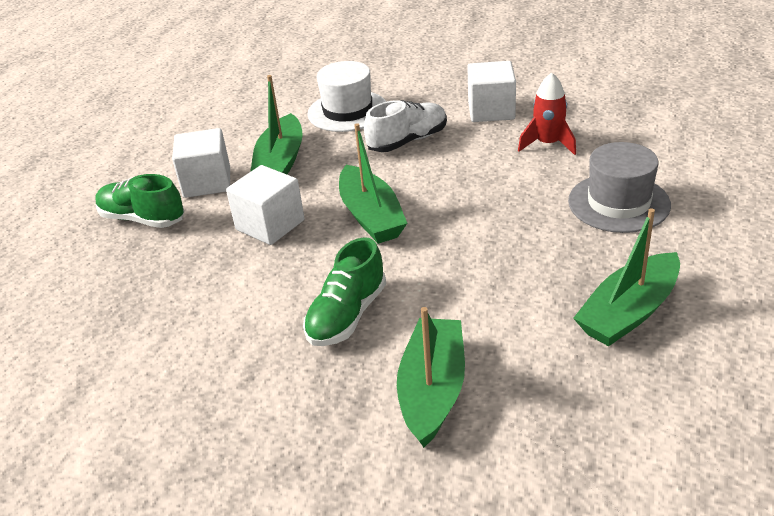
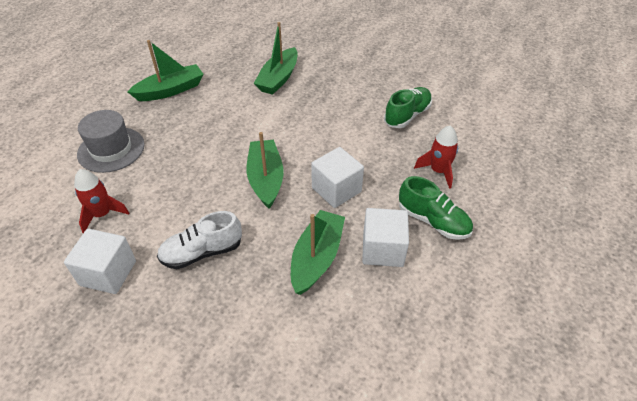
camera: 170 degrees left, 10 degrees up
(120, 278) = (438, 171): none -> red rocket
(347, 111) = (234, 319): white hat -> none
(347, 315) = (304, 118): green shoe -> green shoe (407, 115)

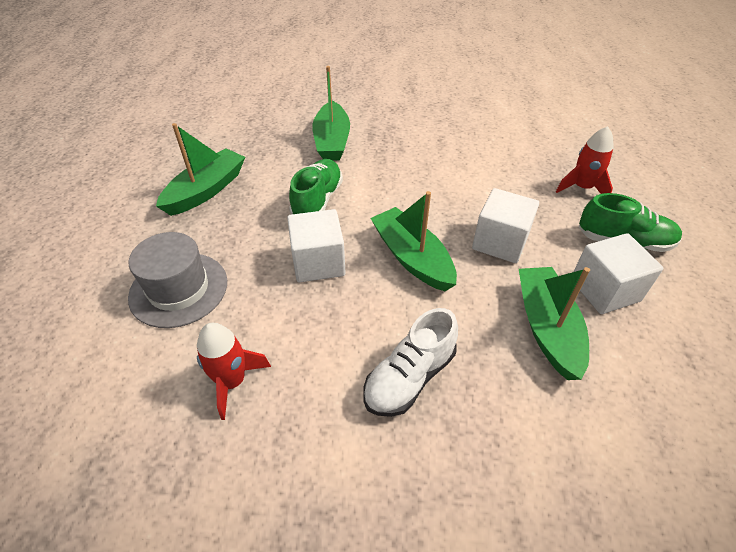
camera: 25 degrees left, 0 degrees up
(108, 273) = (304, 461): white cube -> white cube (318, 262)
(407, 115) = (502, 142): green shoe -> green shoe (317, 200)

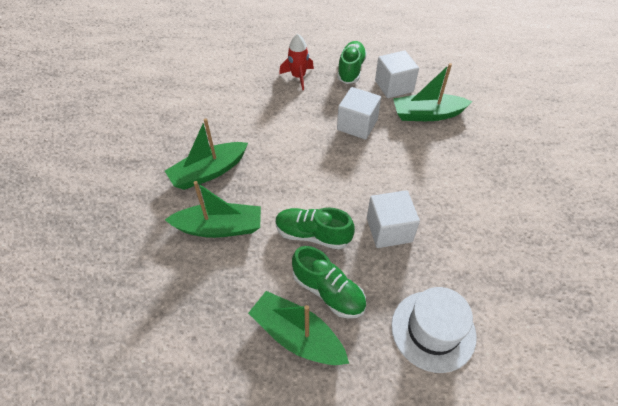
camera: 90 degrees left, 5 degrees up
(179, 289) = (433, 330): grey hat -> white hat
(232, 381) = (507, 274): red rocket -> none
(247, 210) = (328, 291): none -> green shoe
(409, 377) = (477, 178): white shoe -> none
(412, 258) = (377, 172): green boat -> green boat (209, 172)

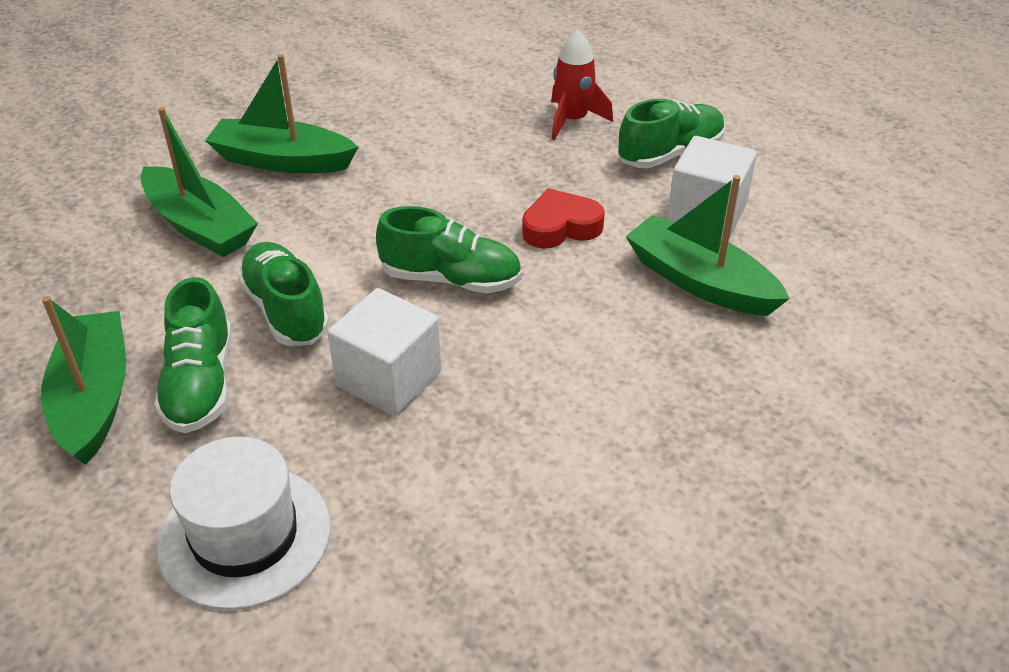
camera: 45 degrees right, 10 degrees down
(351, 174) = (451, 279): none -> green shoe
(357, 125) = (560, 227): white cube -> red heart

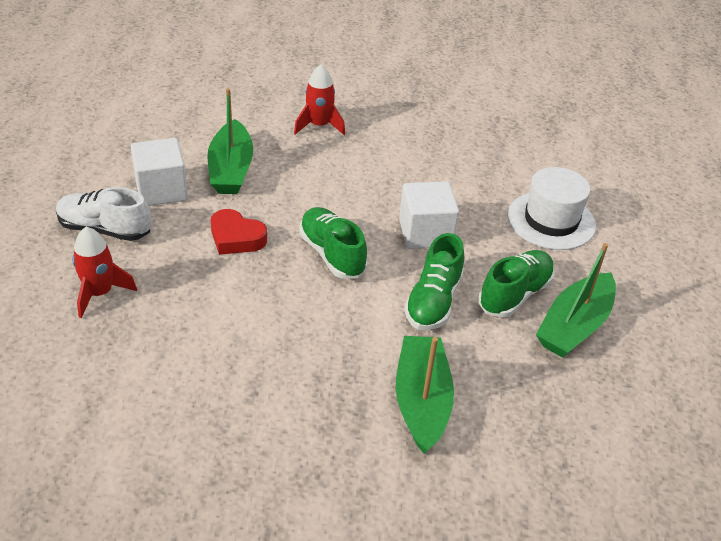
camera: 135 degrees left, 0 degrees up
(282, 161) = (309, 417): green boat -> none
(670, 154) = (105, 229): green shoe -> white shoe
(737, 422) = (319, 126): none -> red rocket

